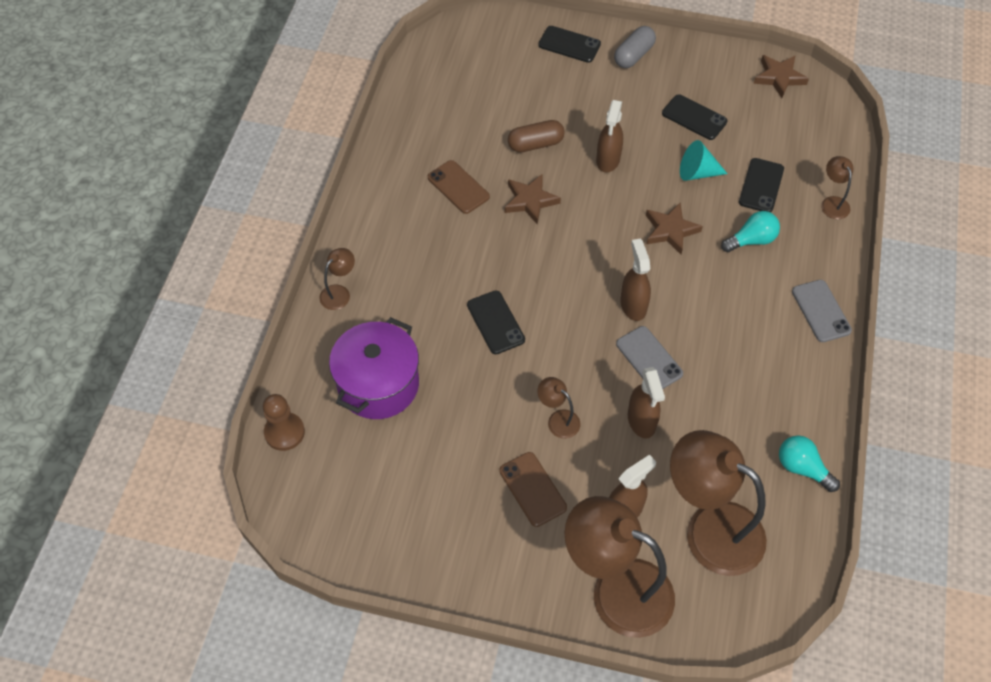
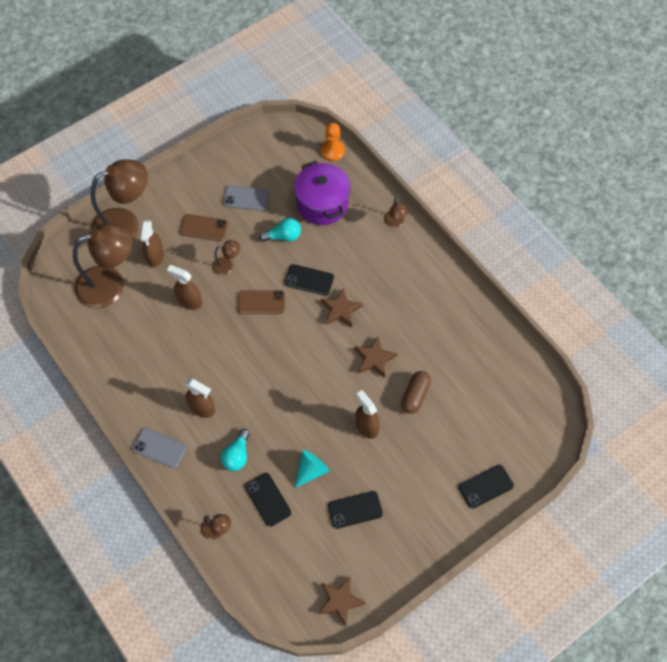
camera: 130 degrees right, 5 degrees up
(284, 432) = (332, 151): brown pawn -> orange pawn
(458, 187) = (418, 329): brown phone -> brown phone (261, 302)
(633, 55) = (441, 520): grey capsule -> none
(633, 305) = (256, 354): brown spray bottle -> brown spray bottle (202, 408)
(649, 359) = (218, 334): grey phone -> grey phone (246, 198)
(670, 230) = (285, 416): brown star -> brown star (340, 310)
(802, 468) = (93, 351): turquoise light bulb -> turquoise light bulb (283, 236)

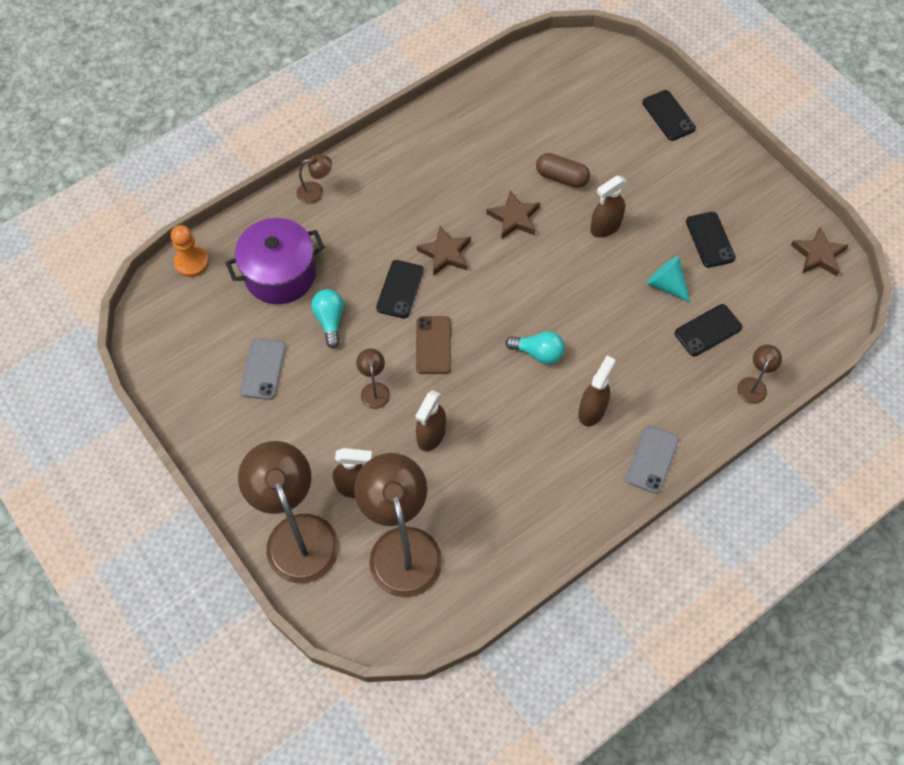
camera: 90 degrees left, 0 degrees up
(204, 228) = (310, 423): brown phone -> none
(237, 455) = (654, 366): turquoise light bulb -> turquoise light bulb (538, 353)

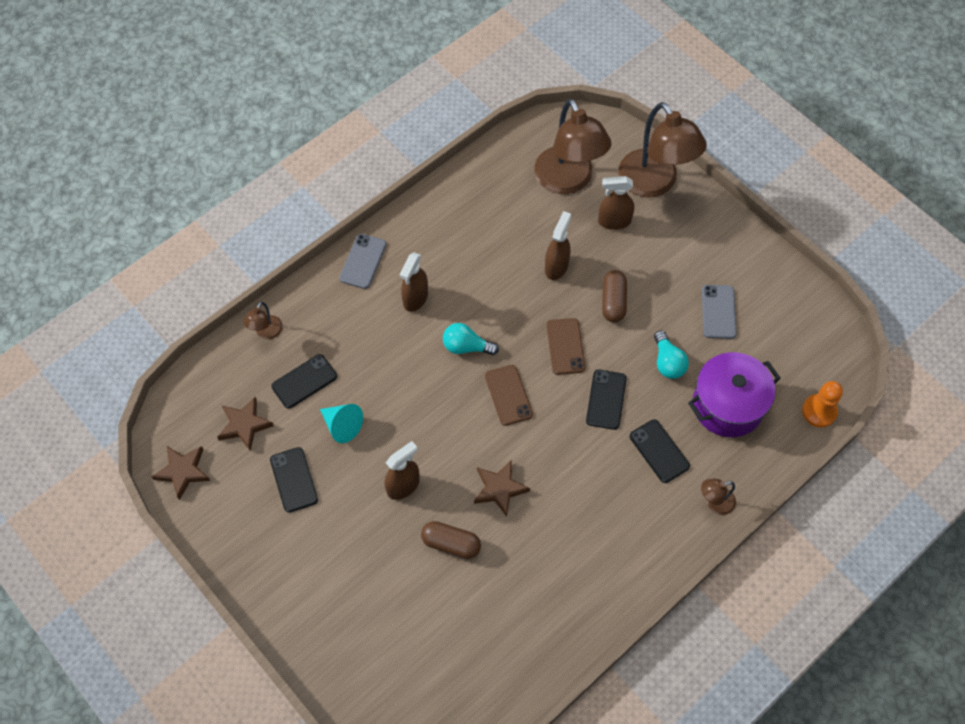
camera: 175 degrees right, 0 degrees up
(374, 389) = (613, 301): brown lamp -> brown capsule
(445, 253) = (566, 442): brown star -> brown star (244, 425)
(498, 301) = (508, 395): none -> brown phone
(668, 115) = (328, 640): black phone -> black phone (659, 451)

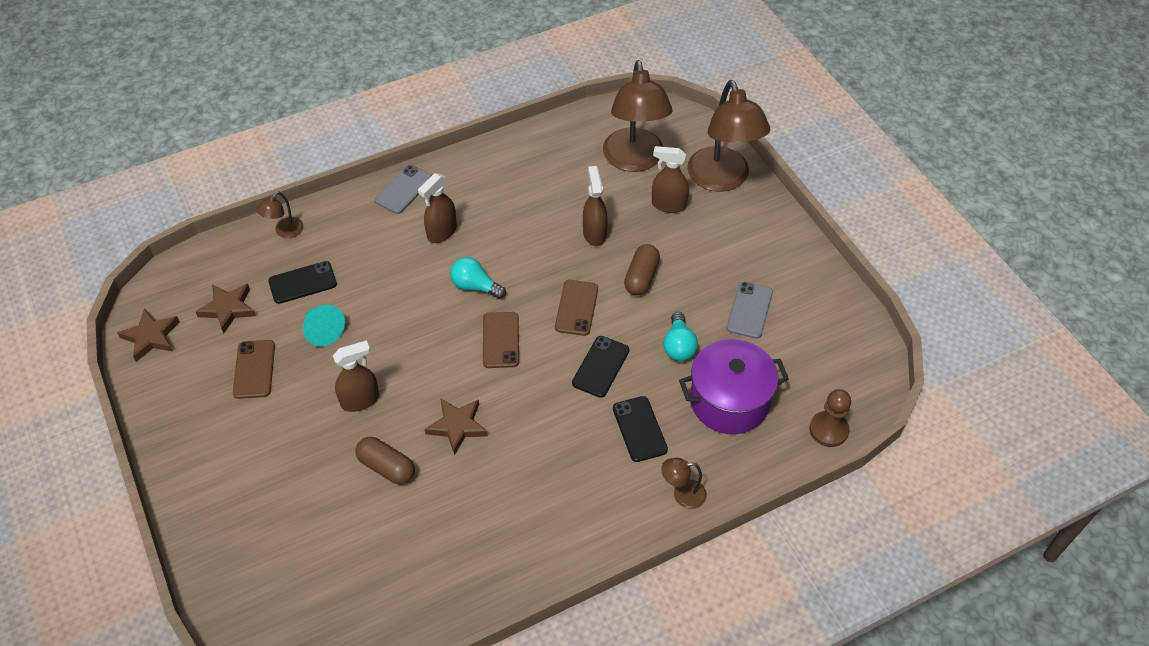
camera: 15 degrees right, 10 degrees down
(294, 480) = (254, 369): black phone -> brown phone
(556, 266) = (594, 233): brown spray bottle -> brown spray bottle turned 45 degrees counterclockwise
(819, 411) = (828, 430): orange pawn -> brown pawn

